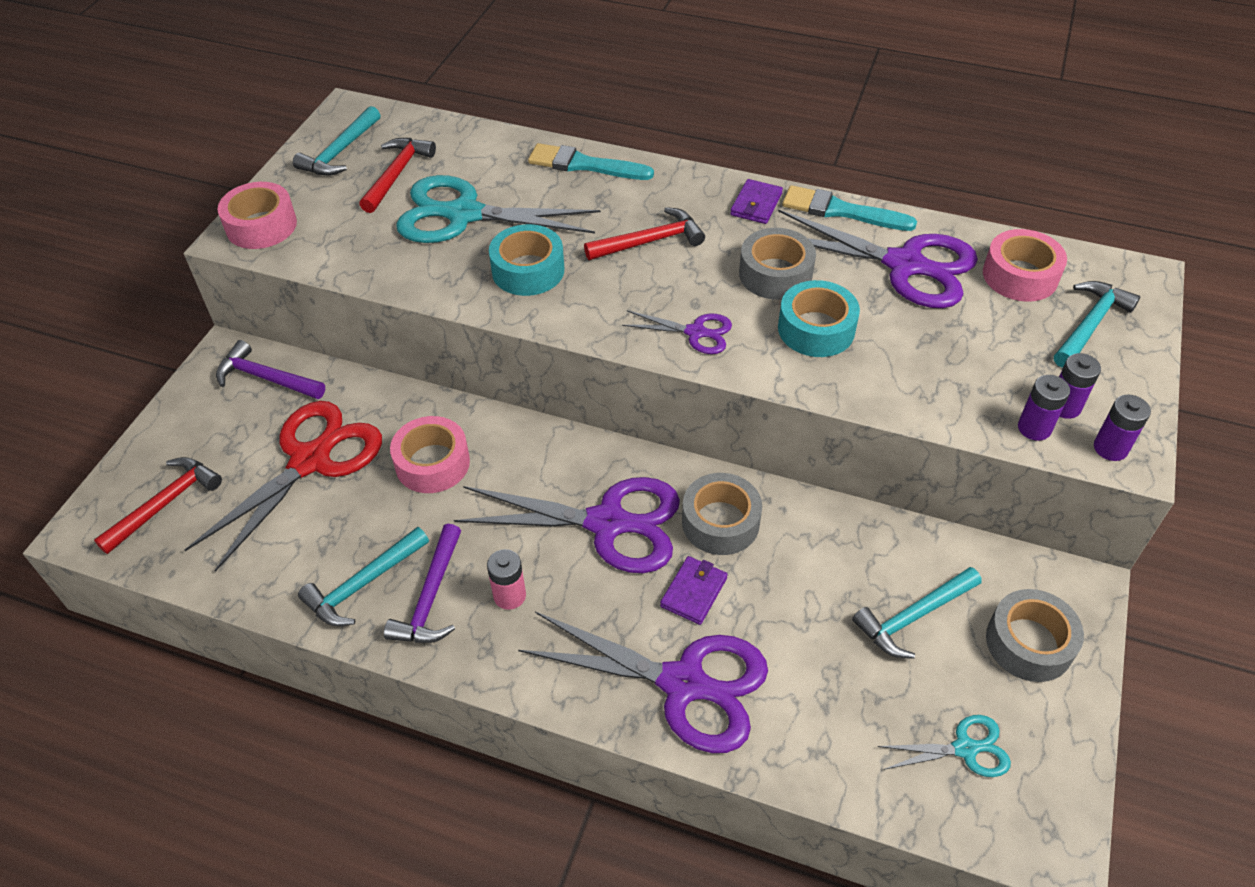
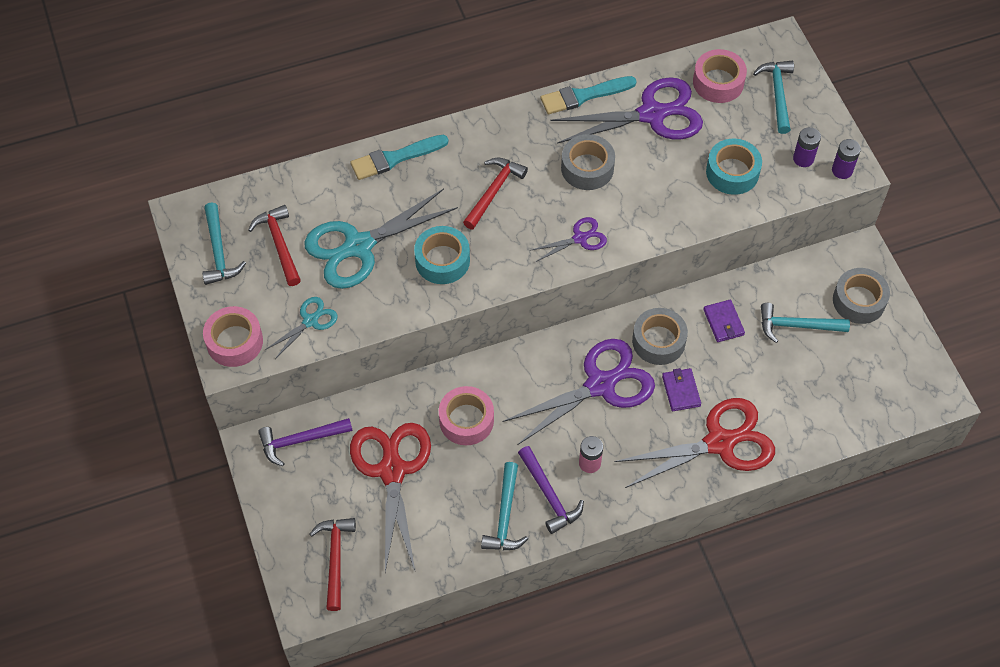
camera: 40 degrees left, 10 degrees up
(683, 683) = (719, 443): purple scissors -> red scissors
(756, 204) = (530, 122): purple wallet -> purple wallet (723, 322)
(816, 329) = (642, 192): turquoise tape -> turquoise tape (732, 172)
(913, 617) = (797, 326): turquoise hammer -> turquoise hammer turned 75 degrees clockwise
(965, 749) = (871, 377): turquoise scissors -> turquoise scissors (310, 321)
(1034, 428) = (799, 182): purple battery -> none

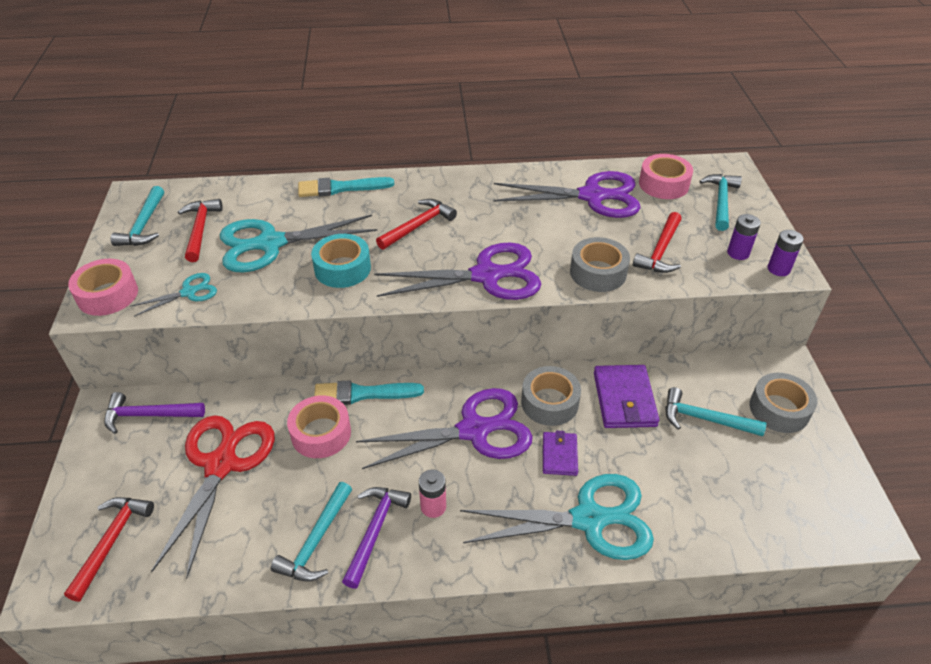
camera: 15 degrees right, 15 degrees down
(549, 495) = (375, 530): purple hammer -> purple hammer turned 150 degrees counterclockwise
(580, 238) = (486, 276): purple scissors -> purple scissors, size x2.03
(584, 96) = (532, 174): turquoise brush -> turquoise brush (363, 394)
(587, 168) = (515, 224): grey tape -> grey tape (598, 272)
(719, 443) = (588, 519): red scissors -> turquoise scissors
(723, 322) = (624, 399): purple wallet -> purple wallet, size x1.65
(732, 172) = (660, 251): turquoise tape -> red hammer

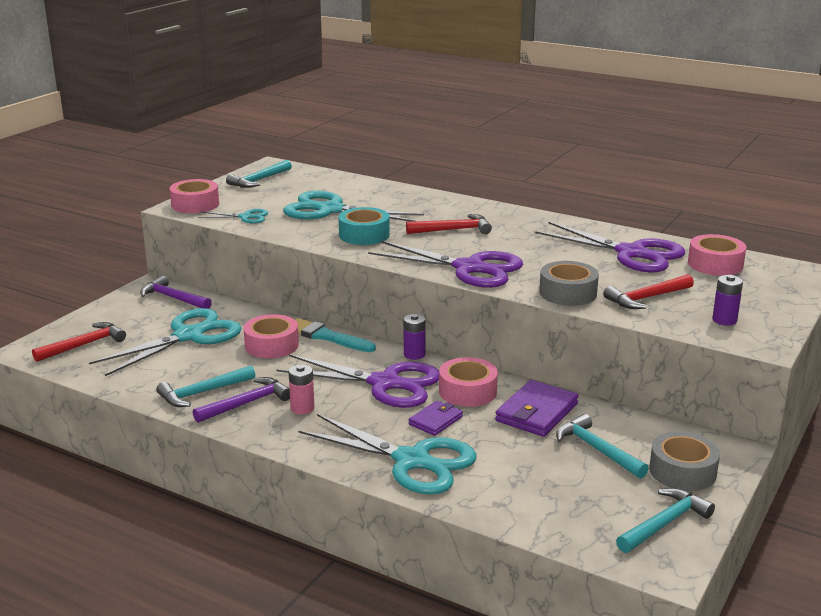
camera: 35 degrees right, 20 degrees down
(200, 229) = (292, 191): red hammer -> none
(221, 465) = (188, 336): red scissors -> turquoise scissors
(341, 188) = (421, 197): turquoise brush -> none
(549, 402) = (467, 391): grey tape -> pink tape
(720, 201) = (759, 288): turquoise hammer -> turquoise hammer (664, 523)
(778, 269) = (752, 340): purple battery -> purple battery (414, 354)

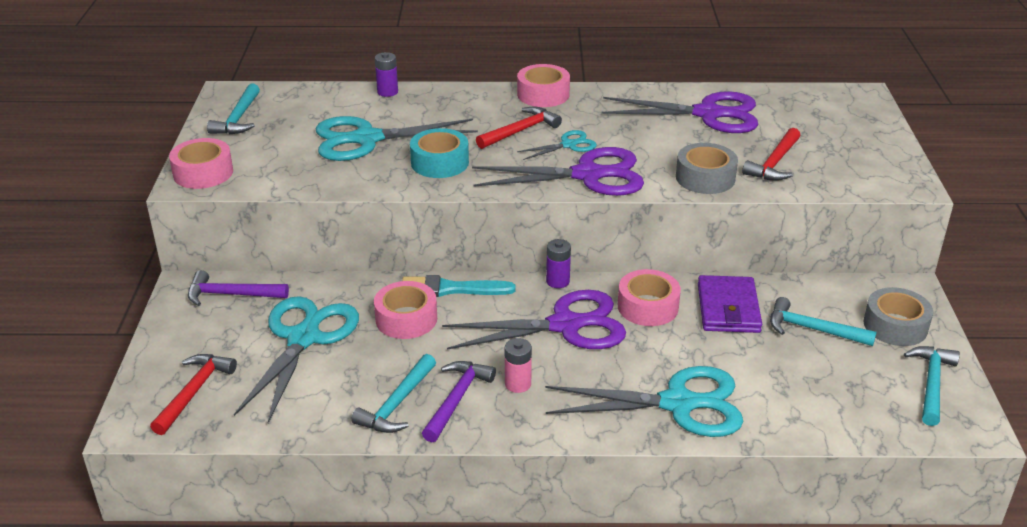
camera: 30 degrees left, 10 degrees up
(245, 217) = (283, 174): turquoise scissors -> turquoise scissors (568, 145)
(436, 421) = (653, 350): purple wallet -> none
(715, 264) = (787, 107): pink tape -> pink tape (543, 94)
(724, 320) = (857, 168): purple battery -> purple battery (387, 92)

